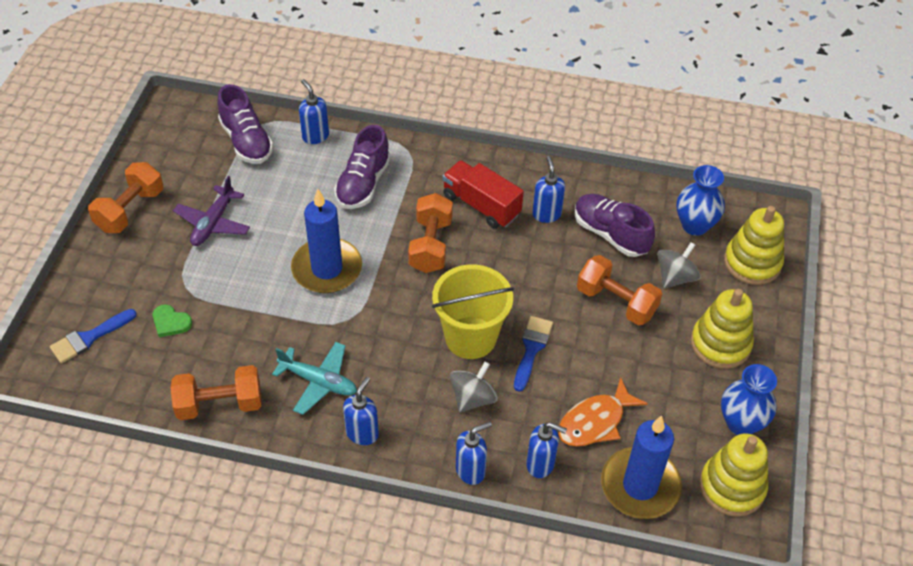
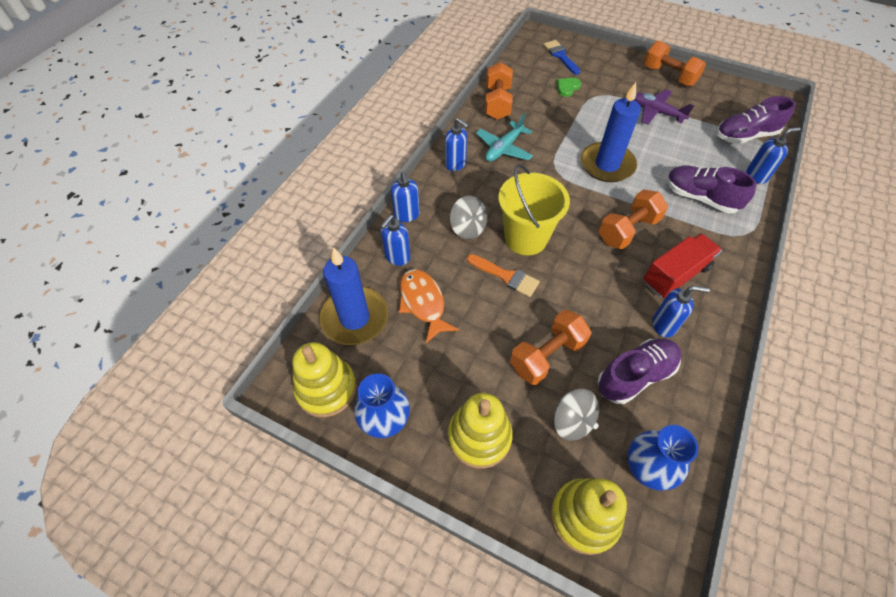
camera: 105 degrees right, 5 degrees up
(430, 245) = (627, 230): orange dumbbell -> orange dumbbell turned 60 degrees counterclockwise
(532, 349) = (506, 276): blue brush -> orange brush

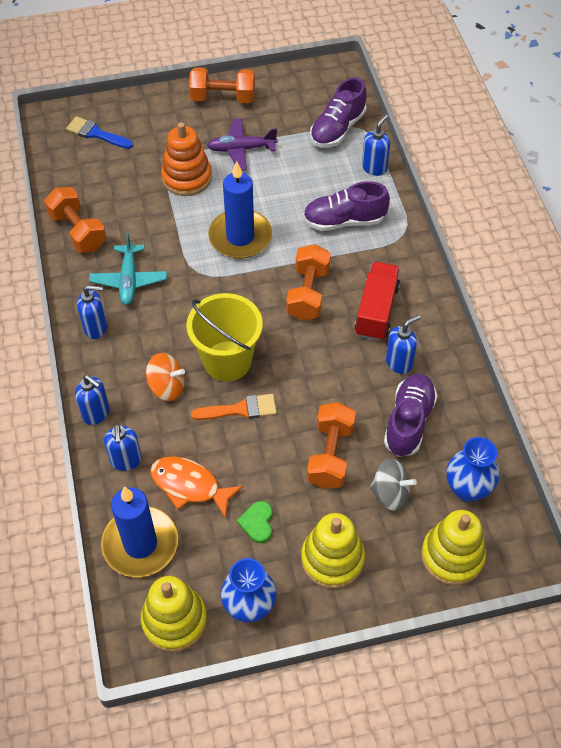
camera: 40 degrees left, 0 degrees up
(468, 228) = (167, 387): grey spinning top -> orange spinning top
(567, 88) = (134, 170): green heart -> green heart (257, 523)
(600, 110) = (186, 177): none -> orange stacking toy

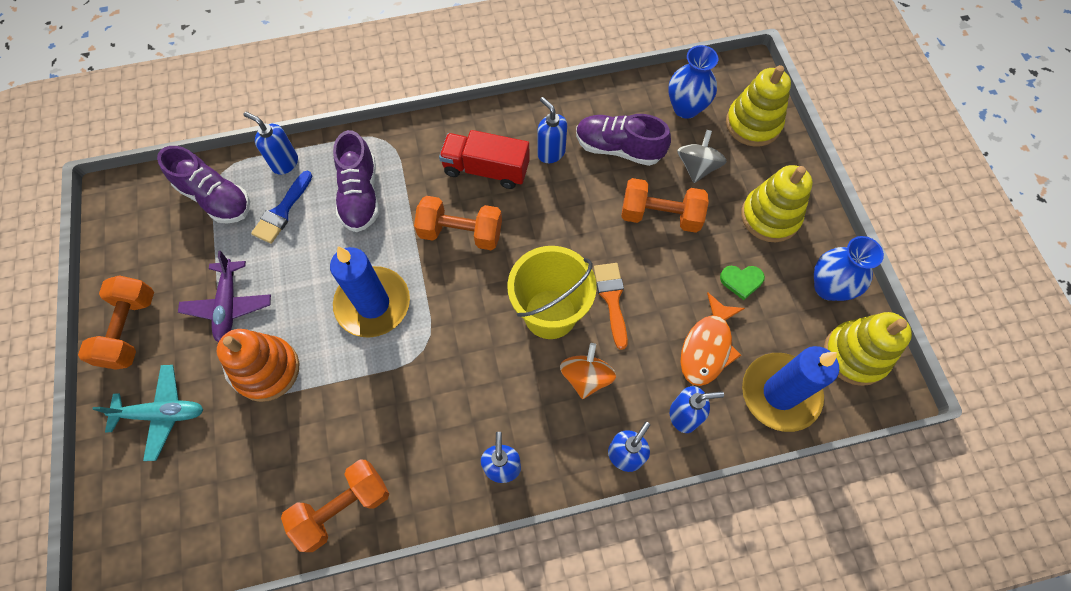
camera: 90 degrees left, 10 degrees up
(96, 133) = (161, 500): blue brush -> blue brush (282, 211)
(129, 280) = (430, 432): turquoise plane -> turquoise plane (162, 414)

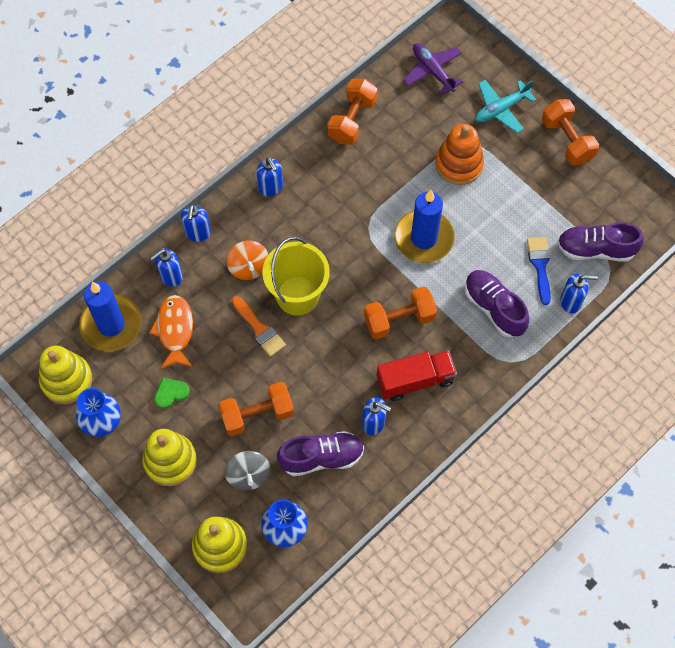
camera: 150 degrees right, 0 degrees up
(228, 305) = (518, 187): purple plane -> purple plane (433, 71)

